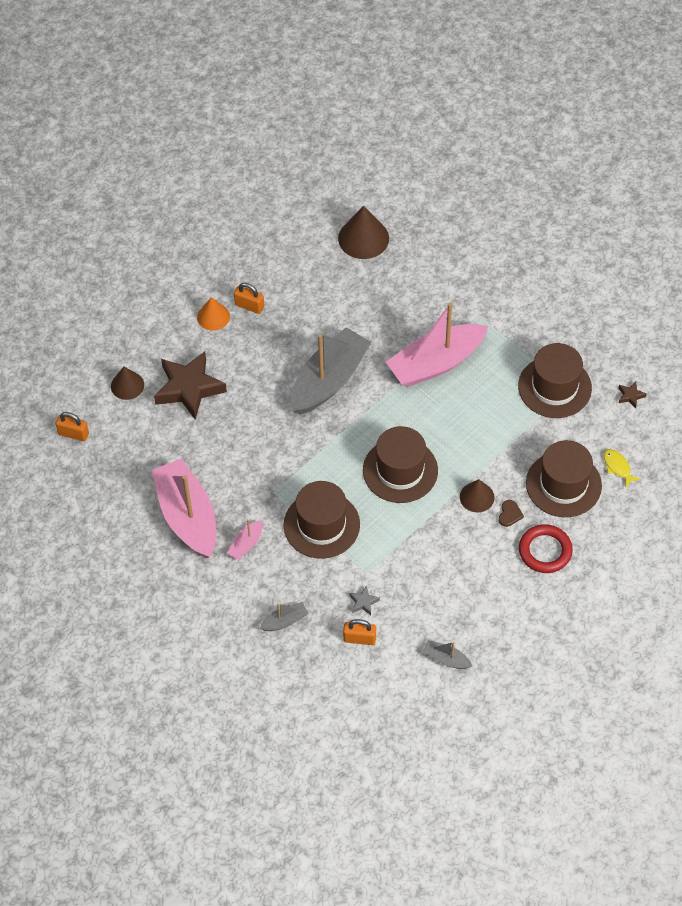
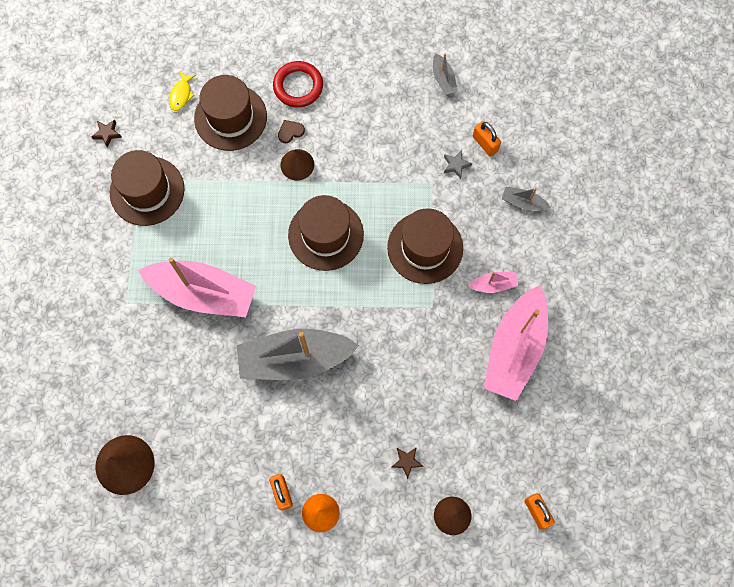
camera: 135 degrees left, 15 degrees up
(189, 388) = (406, 461): brown star -> brown star, size x0.40

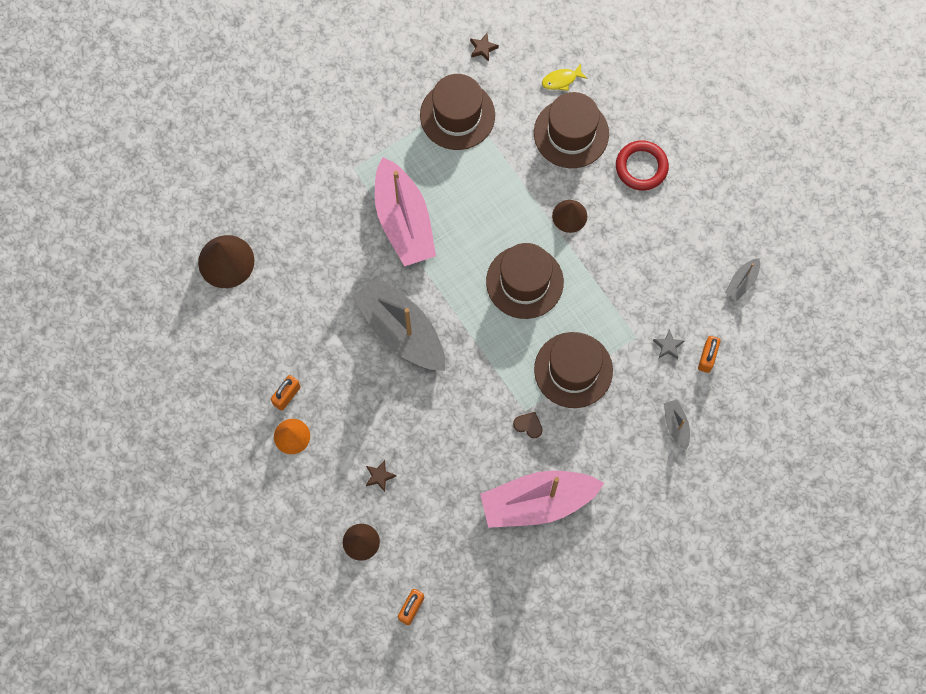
camera: 55 degrees right, 0 degrees up
(290, 132) = (595, 190): brown heart -> brown heart (528, 425)
(493, 284) = (581, 448): pink boat -> none

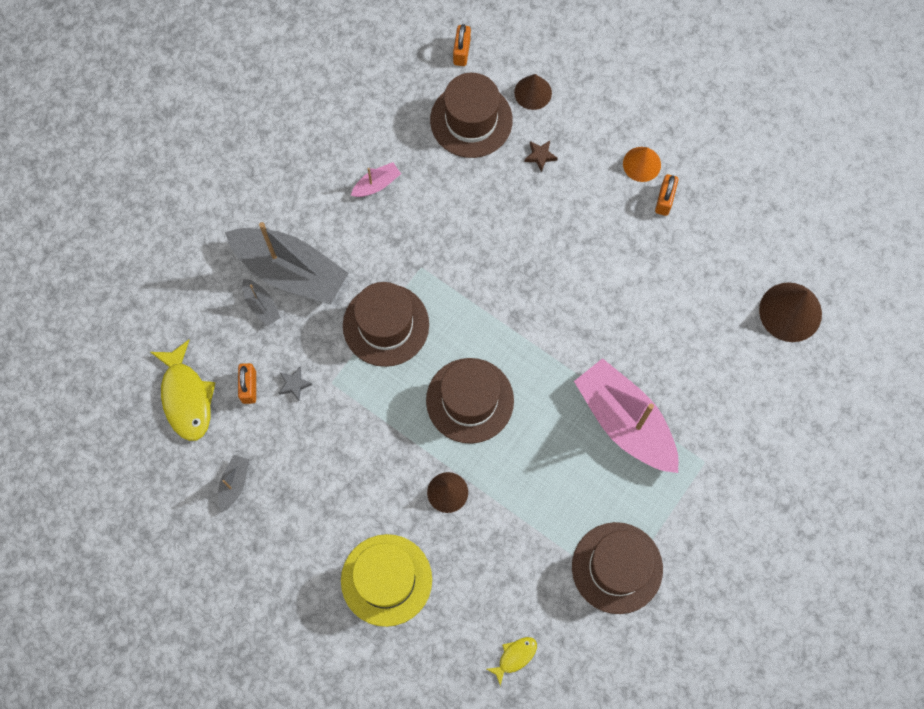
camera: 160 degrees right, 0 degrees up
(401, 331) = (578, 303): grey boat -> grey boat (290, 271)
(483, 48) = (621, 664): brown star -> none
(528, 425) = (412, 254): brown heart -> none
(538, 502) = (376, 184): pink boat -> pink boat, size x0.43
(571, 133) = (480, 592): brown hat -> brown hat (471, 120)
(641, 167) = (386, 580): red ring -> yellow hat
(763, 367) = (186, 397): none -> yellow fish

